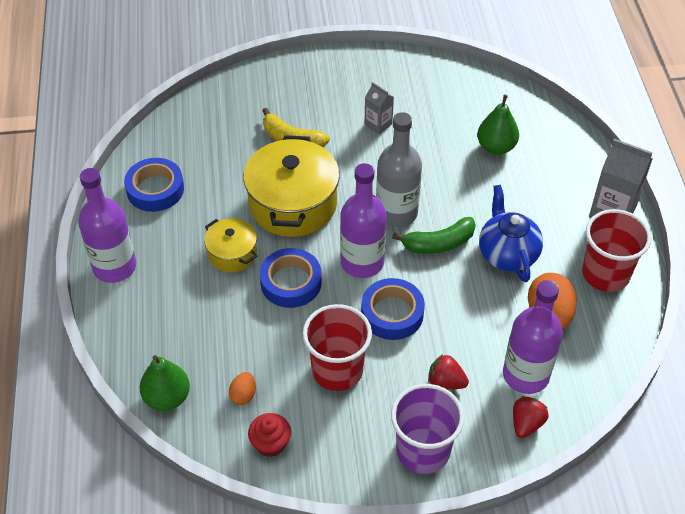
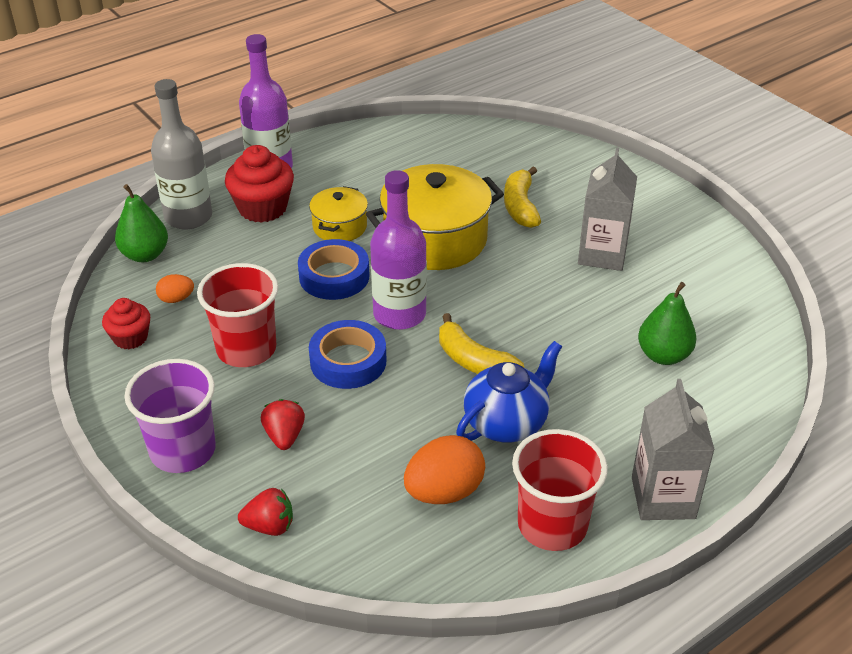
camera: 60 degrees right, 10 degrees down
(155, 189) = (378, 153): blue tape -> none
(167, 293) = (262, 208): none -> red cupcake
(378, 124) = (602, 254): grey carton -> grey carton, size x1.74
(396, 212) = (489, 313): grey bottle -> grey bottle (188, 217)
(438, 243) = (474, 361): green banana -> yellow banana
(526, 375) = (339, 501): purple bottle -> none

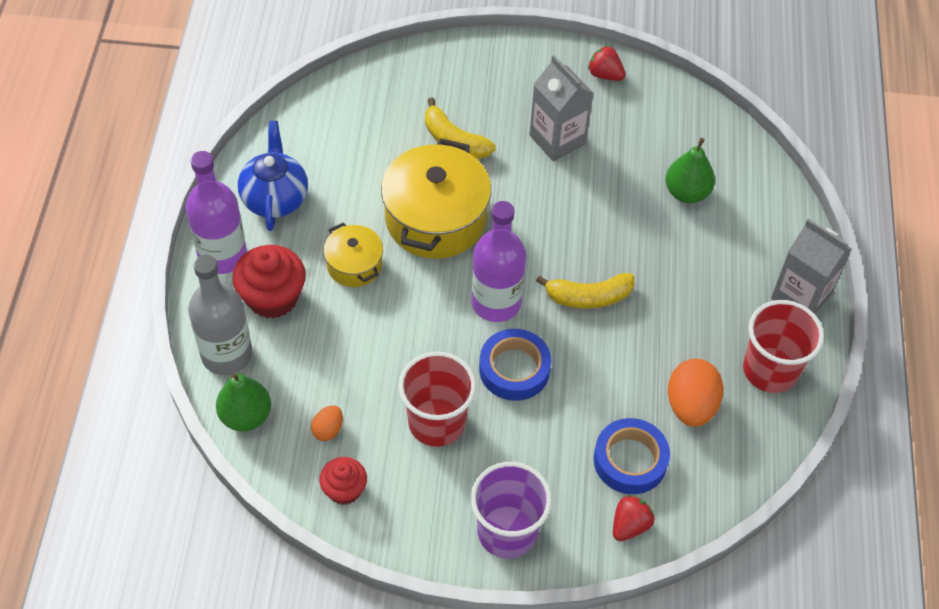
camera: 50 degrees left, 15 degrees up
(284, 436) = (553, 460): red strawberry -> red strawberry (605, 75)
(334, 276) = (411, 311): blue tape -> blue tape (630, 460)
(507, 422) = (663, 324): blue teapot -> blue teapot (275, 198)

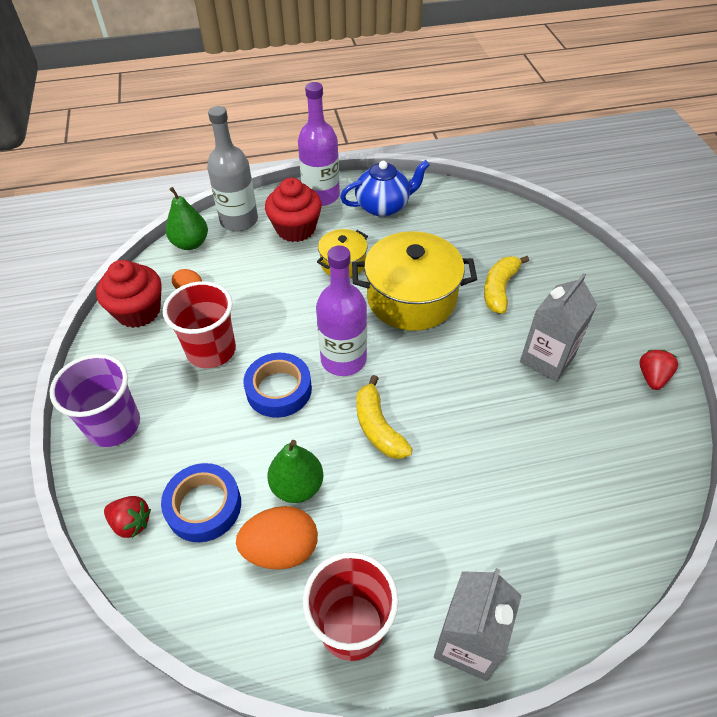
camera: 75 degrees right, 5 degrees down
(344, 489) = (138, 311): red cupcake -> red cupcake, size x1.64
(686, 193) = (549, 485): green pear -> green pear (297, 486)

